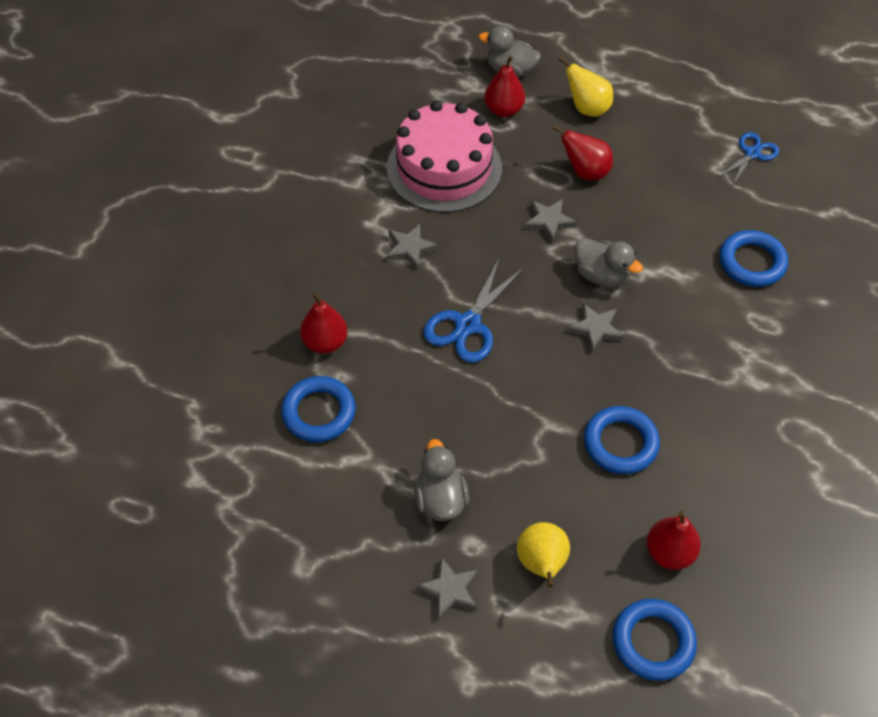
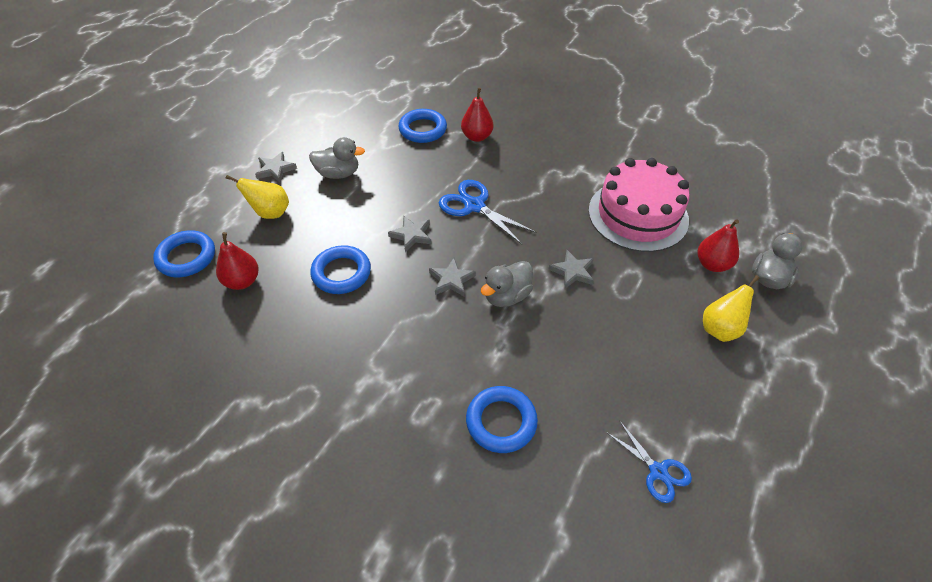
camera: 100 degrees right, 5 degrees down
(410, 248) = (553, 185): grey star -> grey star (411, 235)
(585, 172) = (631, 309): red pear -> none

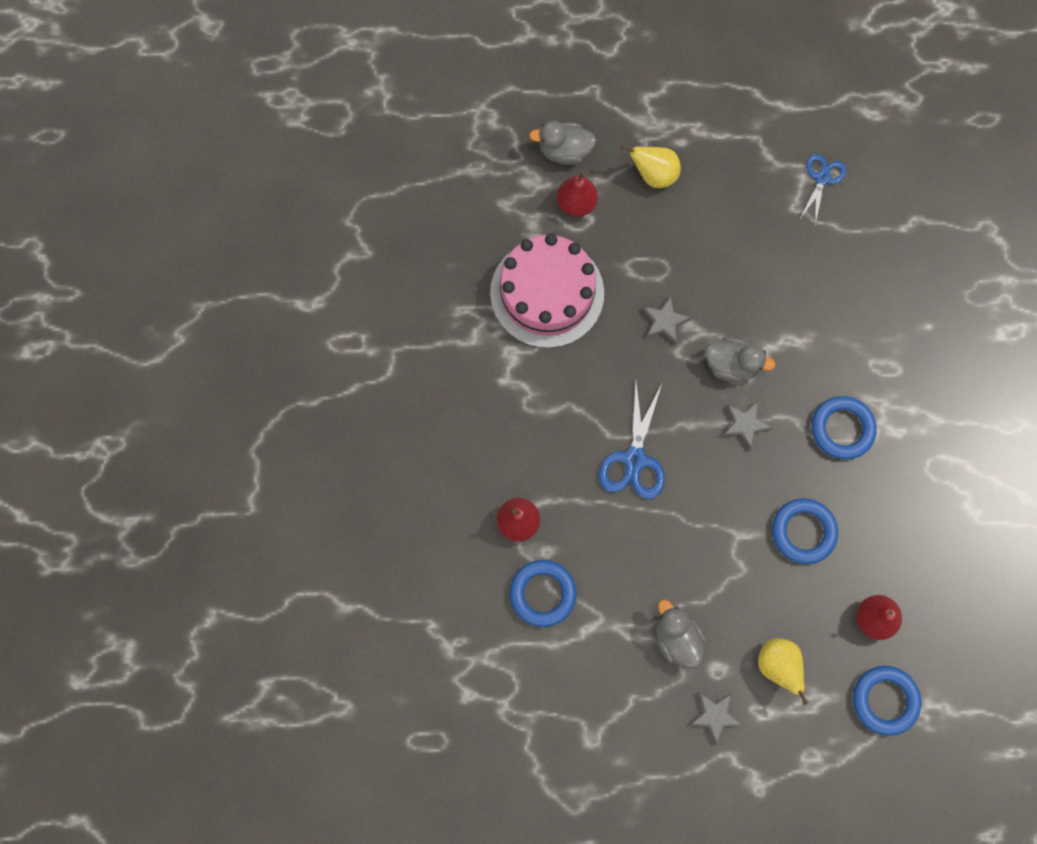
camera: 120 degrees left, 25 degrees up
(411, 235) = (714, 497): grey star -> none
(501, 422) = (857, 305): blue ring -> blue ring (842, 429)

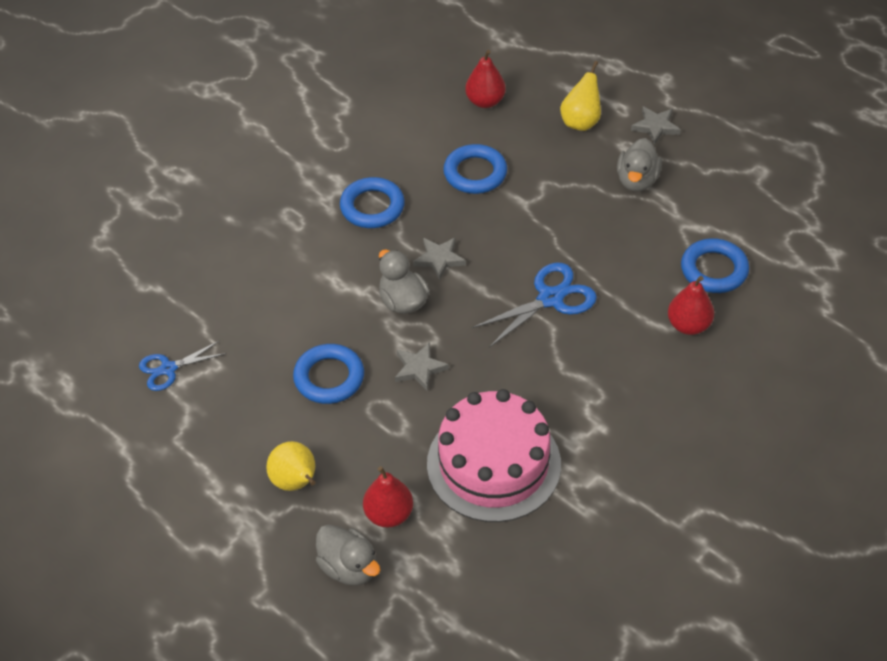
camera: 135 degrees left, 25 degrees down
(885, 700) = (529, 62): blue ring -> blue ring (329, 378)

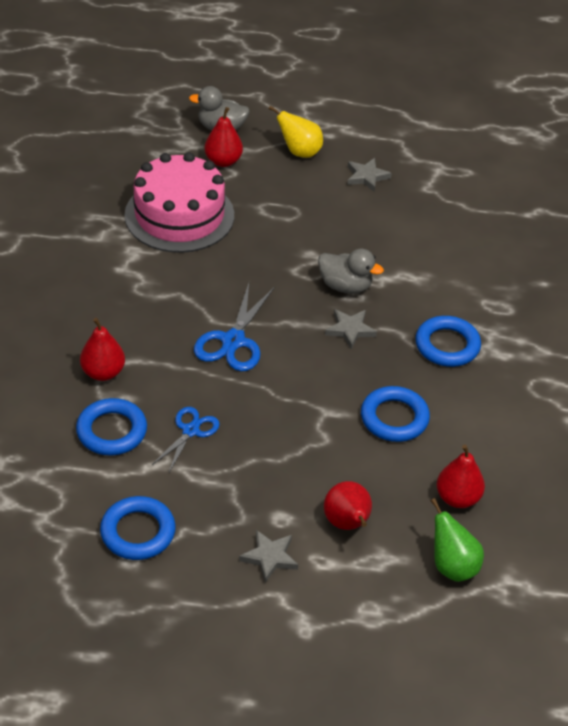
camera: 140 degrees right, 5 degrees down
(168, 369) = (455, 173): blue scissors -> blue scissors (190, 431)
(329, 378) = (343, 215): blue ring -> blue ring (138, 532)
(419, 368) = (287, 248): grey star -> grey star (366, 177)
(532, 66) = (452, 566): none -> green pear
(581, 122) = (347, 523): yellow pear -> red pear
(637, 180) = (243, 486): grey duck -> none

